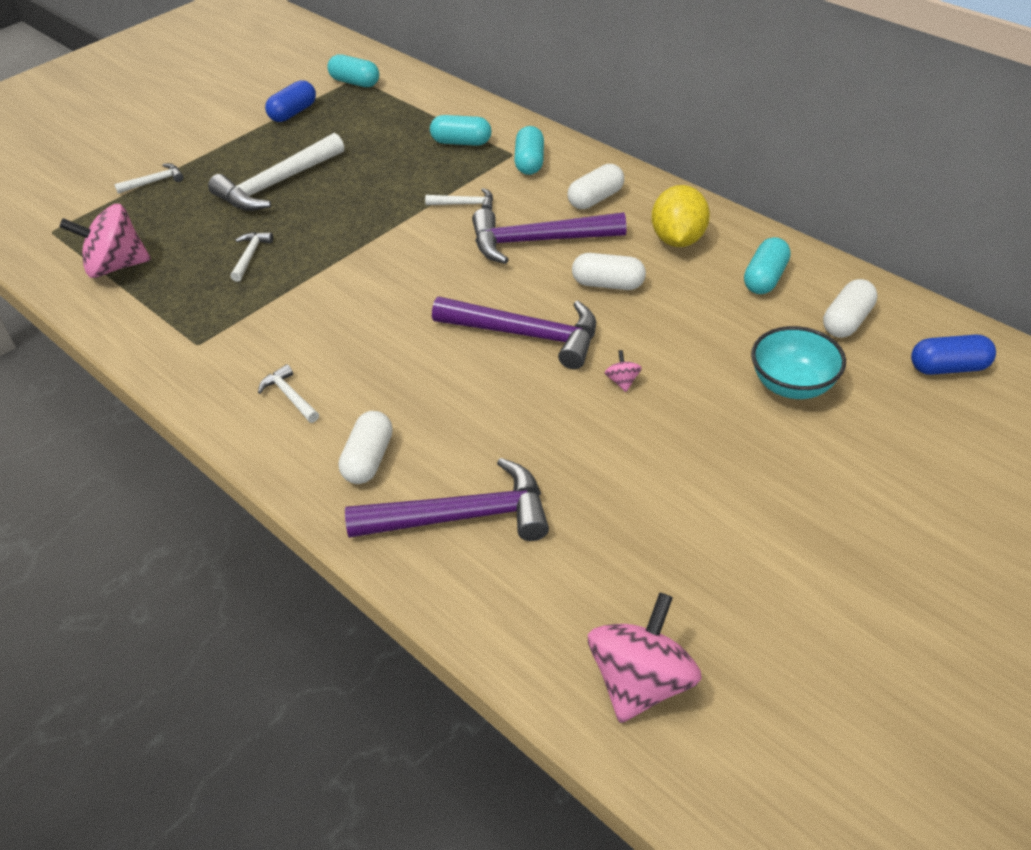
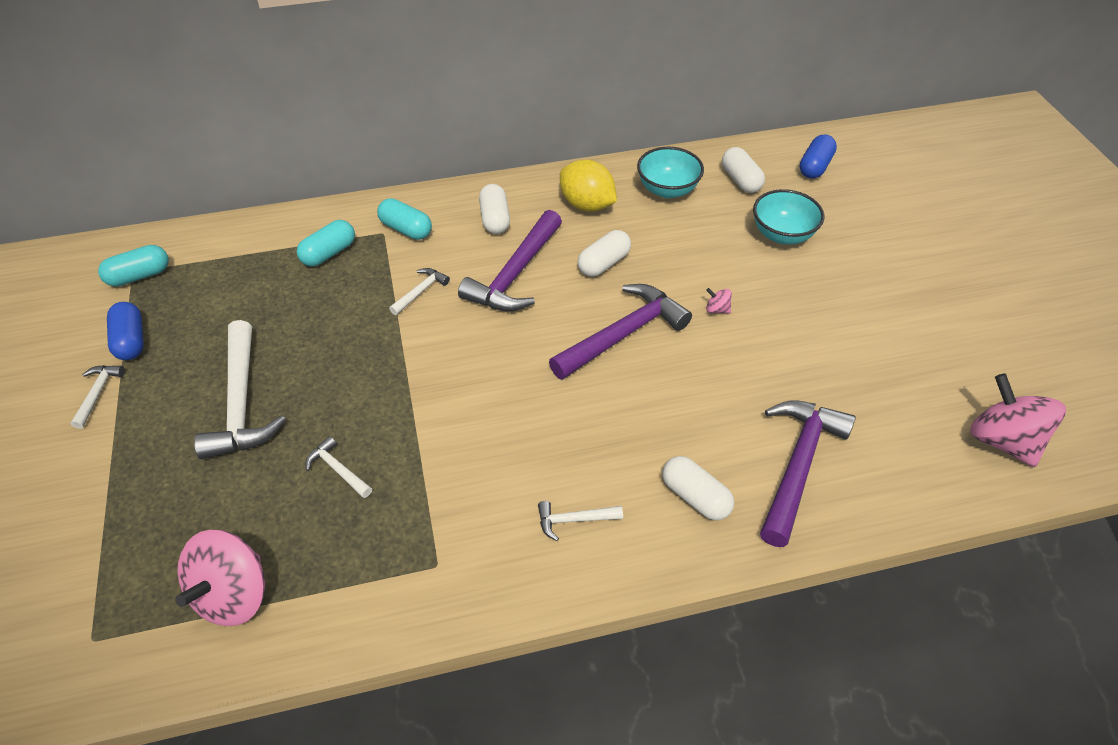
camera: 60 degrees left, 5 degrees up
(154, 182) = (112, 503): white hammer -> white hammer (98, 393)
(765, 278) = (667, 190): turquoise capsule -> turquoise bowl

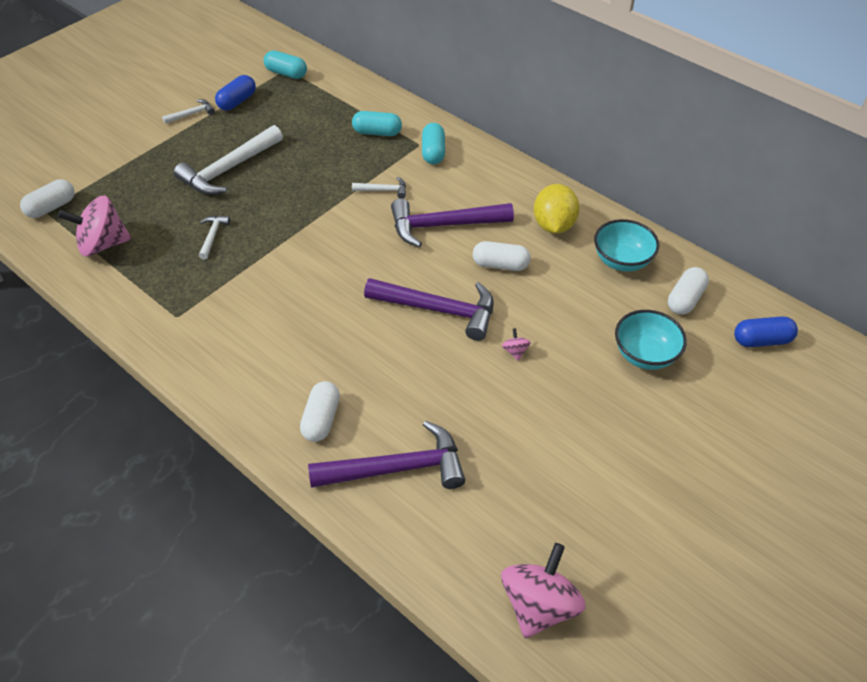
camera: 55 degrees right, 0 degrees up
(495, 219) = (487, 187): white capsule -> white capsule (51, 207)
(574, 520) = (255, 364): white hammer -> none

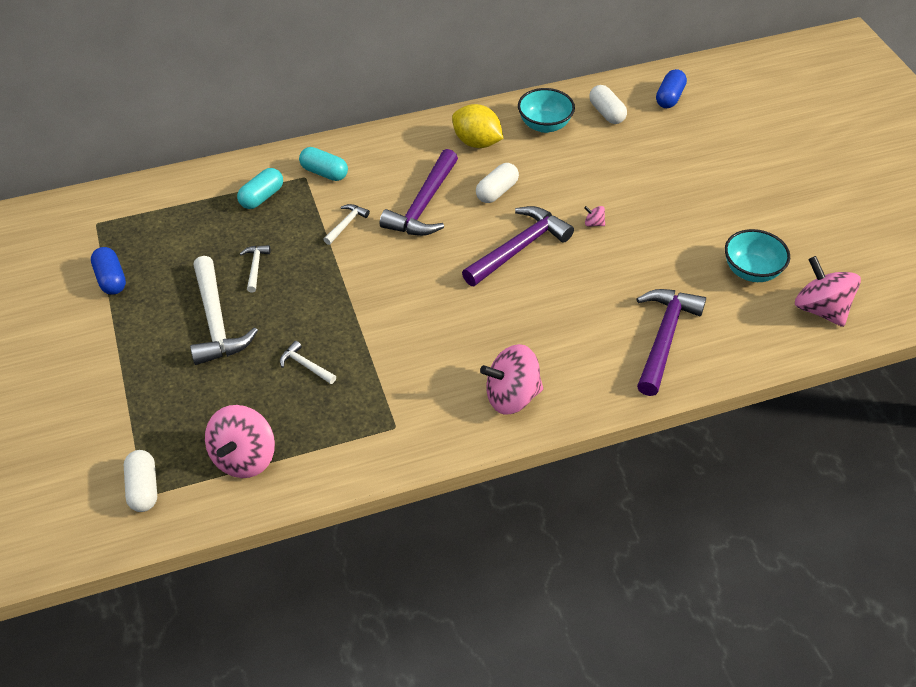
camera: 60 degrees left, 0 degrees up
(191, 114) = (95, 322): white hammer -> white hammer (255, 267)
(252, 378) = (512, 396): none -> pink spinning top
(286, 73) = (102, 226): turquoise capsule -> none
(321, 419) = (587, 366): white capsule -> none
(645, 355) = (644, 158): turquoise bowl -> turquoise bowl (751, 271)

